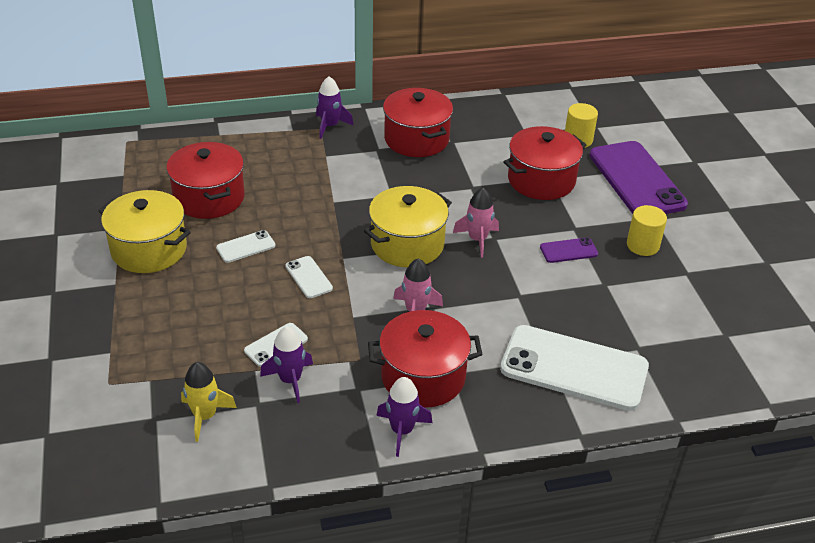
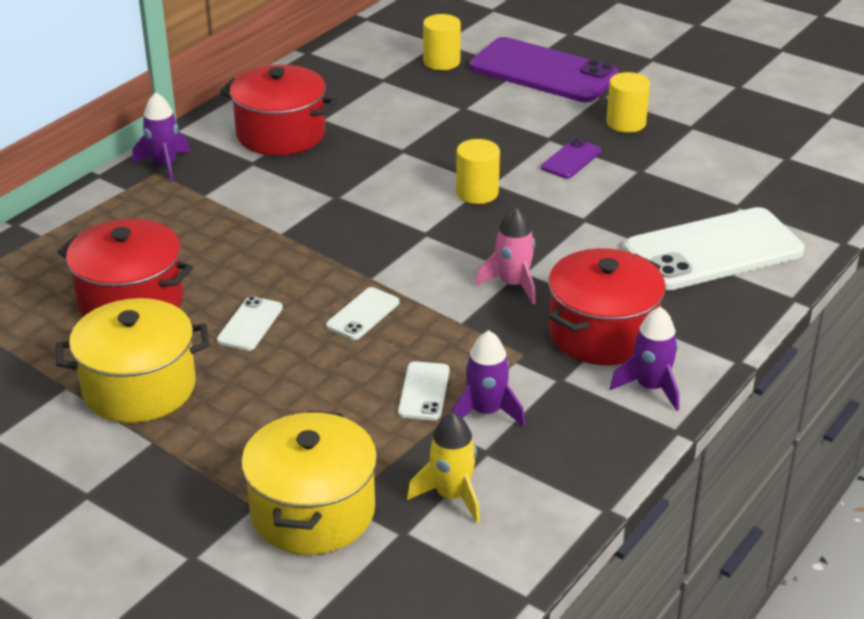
camera: 40 degrees left, 5 degrees down
(309, 277) = (363, 314): white phone -> white phone turned 75 degrees counterclockwise
(407, 244) = (416, 232): yellow pot -> yellow pot (312, 511)
(477, 239) = (477, 193): pink rocket -> yellow cylinder
(541, 180) = (459, 112): red pot -> none

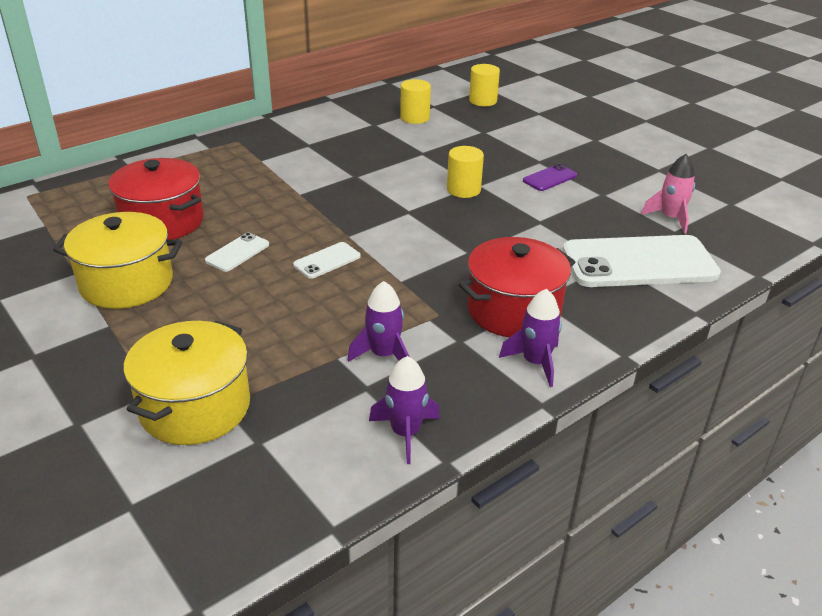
camera: 15 degrees right, 0 degrees up
(164, 165) = (245, 137): purple rocket -> purple rocket (405, 433)
(281, 134) = (339, 130): red pot -> none
(424, 391) = (341, 328): white phone -> none
(451, 496) = (316, 419): yellow rocket -> none
(513, 284) = (458, 260): pink rocket -> pink rocket (670, 218)
(543, 72) = (556, 117): purple phone -> none
(626, 123) = (605, 160): yellow cylinder -> yellow cylinder (415, 118)

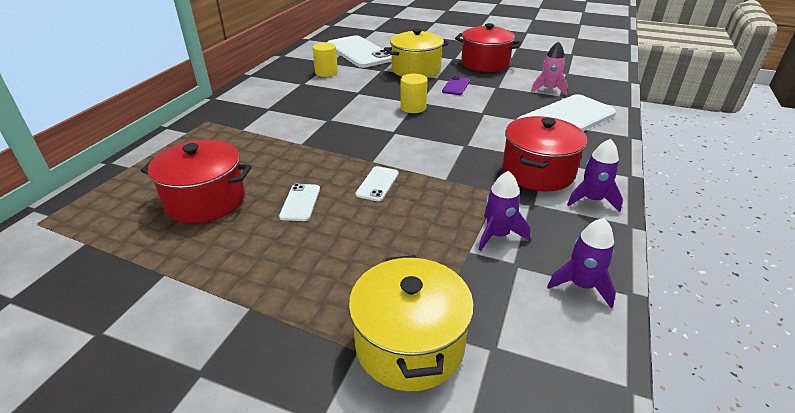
camera: 30 degrees left, 0 degrees up
(126, 283) = (227, 263): yellow pot -> yellow pot (416, 70)
(483, 101) = (359, 52): yellow cylinder -> white phone
(628, 158) = (485, 64): none -> red pot

